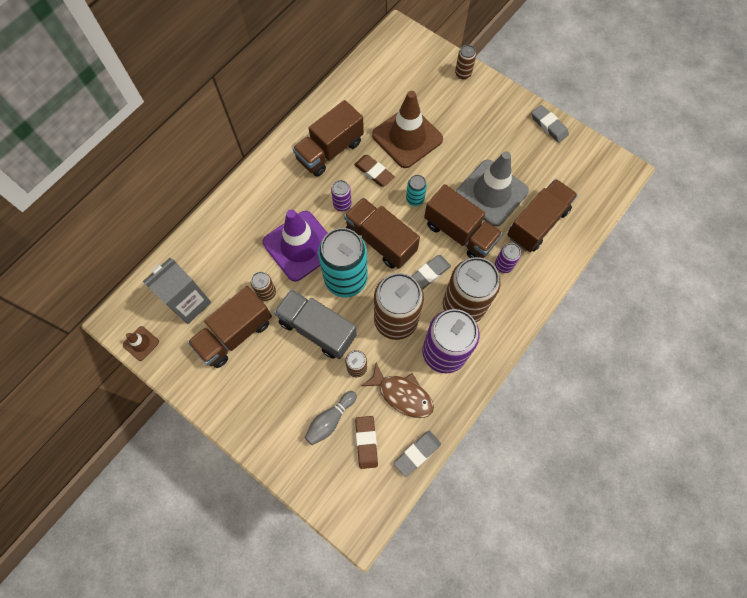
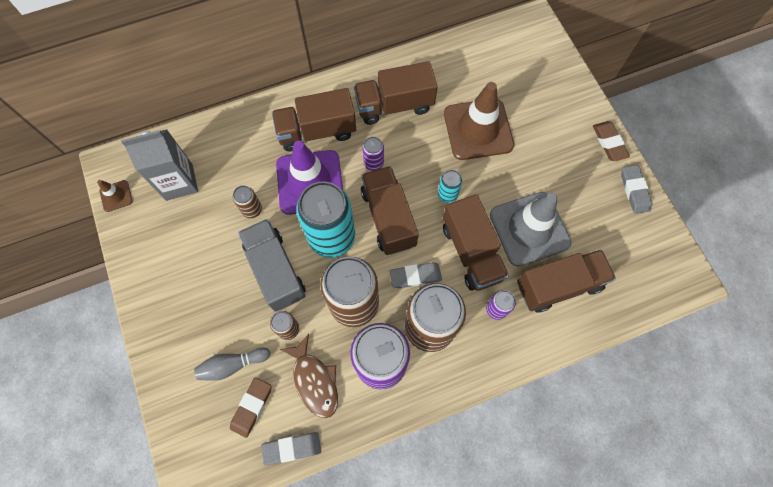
camera: 30 degrees right, 0 degrees up
(235, 334) = (200, 233): brown truck -> brown truck (317, 131)
(374, 172) = (424, 147): brown eraser -> brown eraser (609, 143)
(463, 73) = (575, 93): brown can -> none

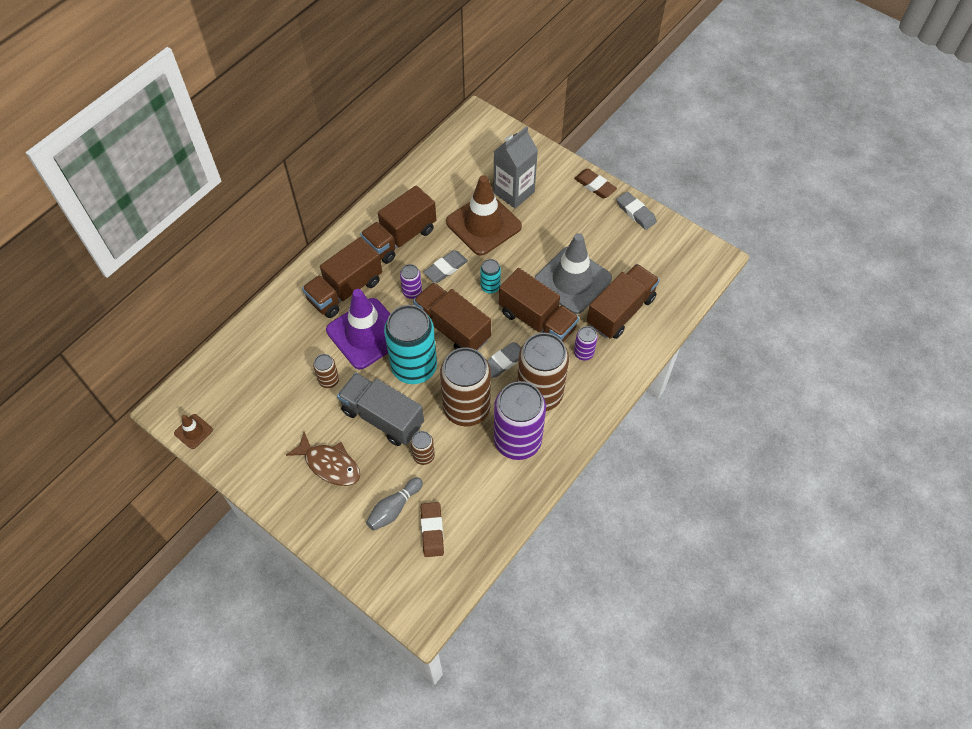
camera: 30 degrees left, 10 degrees down
(179, 182) = (246, 391): grey carton -> grey carton (514, 192)
(292, 448) = (486, 542): grey eraser -> grey eraser (446, 268)
(314, 381) = (471, 482): brown fish -> brown fish (329, 464)

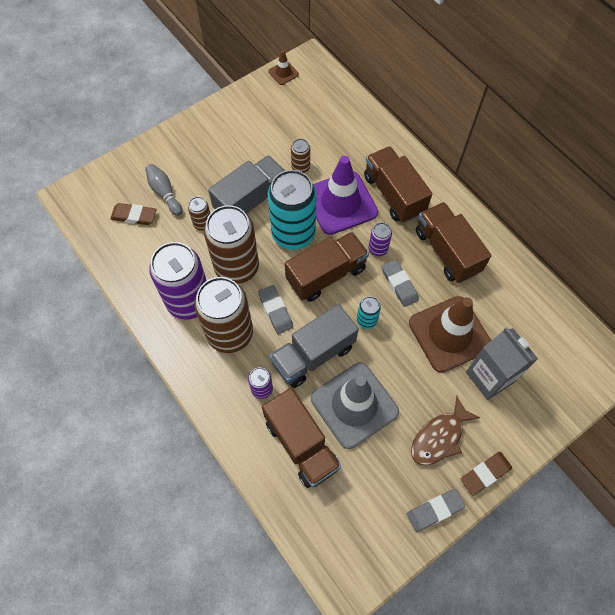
camera: 105 degrees right, 5 degrees up
(329, 464) = (221, 156): brown fish -> brown fish (439, 437)
(537, 320) = (313, 354): brown truck -> grey truck

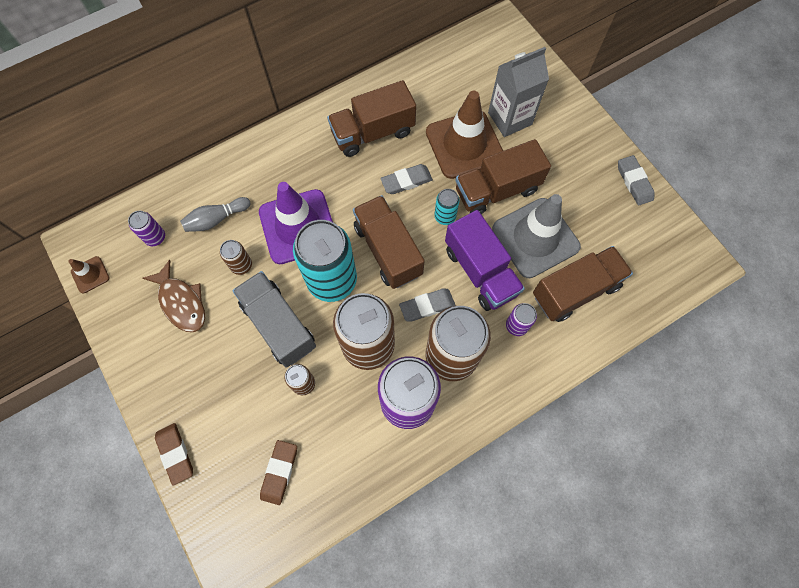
camera: 85 degrees left, 5 degrees up
(164, 193) = (251, 432): grey bowling pin -> grey bowling pin (216, 219)
(313, 354) = (480, 271): grey truck -> purple truck
(378, 249) = (362, 196): purple can -> purple can (155, 237)
(394, 194) = (295, 172): brown truck -> brown truck (496, 190)
(439, 437) = (567, 168): brown fish -> brown fish (181, 302)
(485, 474) = (600, 137): brown eraser -> brown eraser (175, 453)

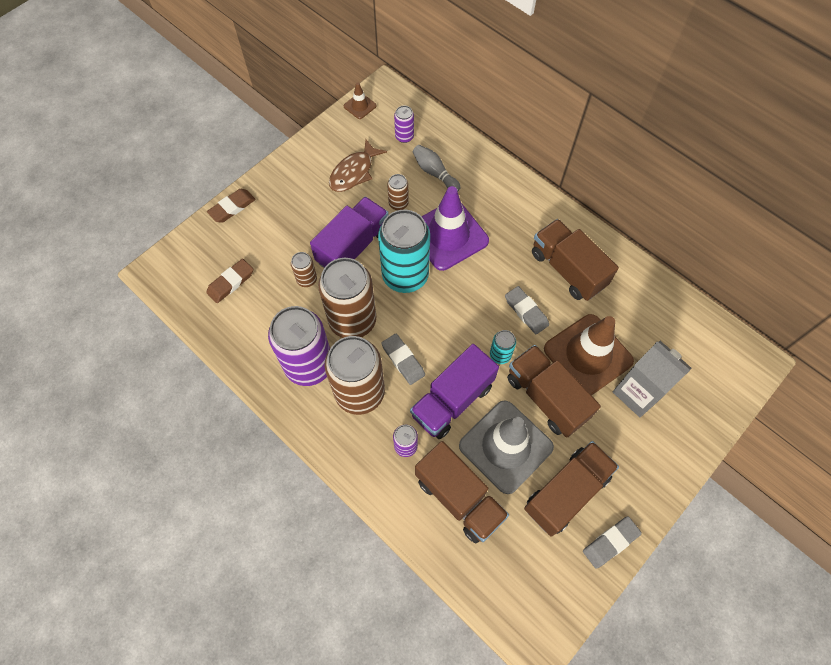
camera: 75 degrees right, 5 degrees down
(279, 325) = (353, 246): grey truck -> purple truck
(279, 472) = (231, 282): brown eraser -> brown eraser turned 45 degrees counterclockwise
(388, 250) = (448, 313): brown truck -> brown truck (566, 492)

